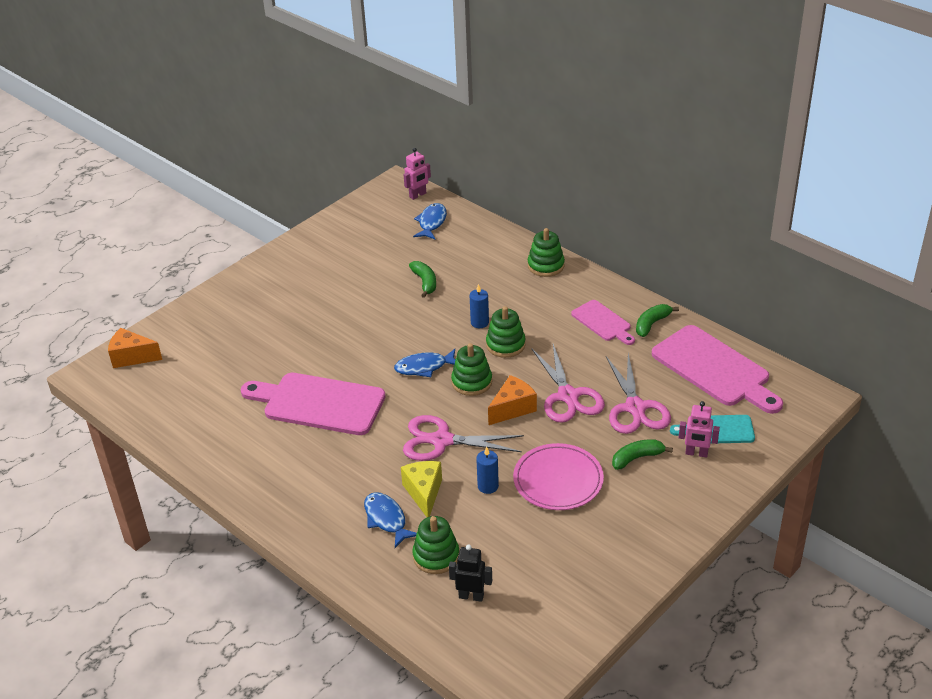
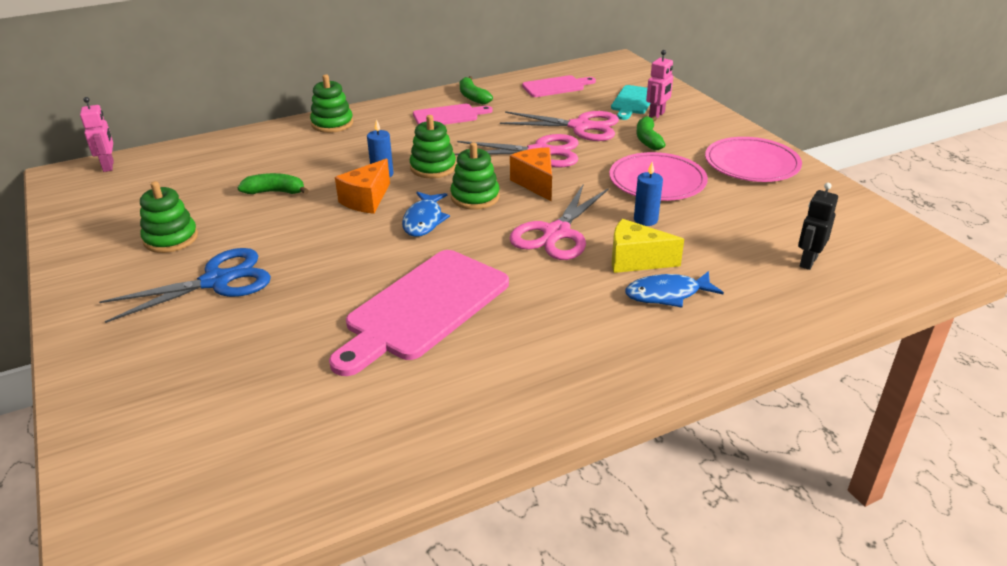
camera: 70 degrees left, 5 degrees down
(132, 357) = (128, 494): orange cheese -> orange cheese (366, 200)
(309, 305) = (217, 281): none -> blue scissors
(431, 222) = (172, 168): blue fish -> none
(436, 556) = (740, 272): green stacking toy -> green stacking toy (171, 238)
(630, 538) = (751, 164): none -> pink plate
(714, 369) = (556, 86): pink cutting board -> pink cutting board, size x0.55

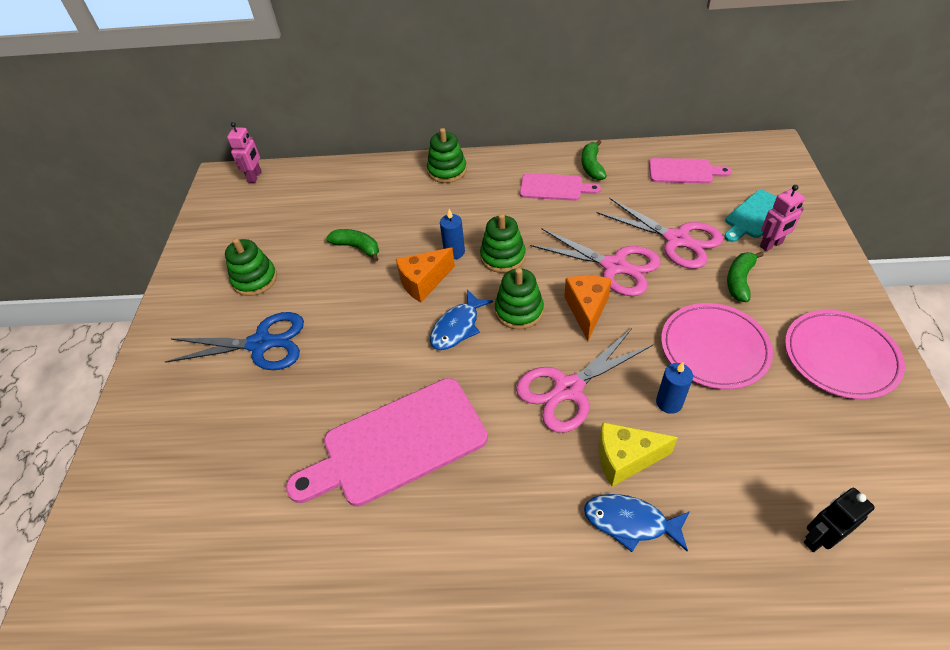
camera: 30 degrees right, 15 degrees up
(635, 260) = (625, 459): yellow cheese -> yellow cheese turned 45 degrees counterclockwise

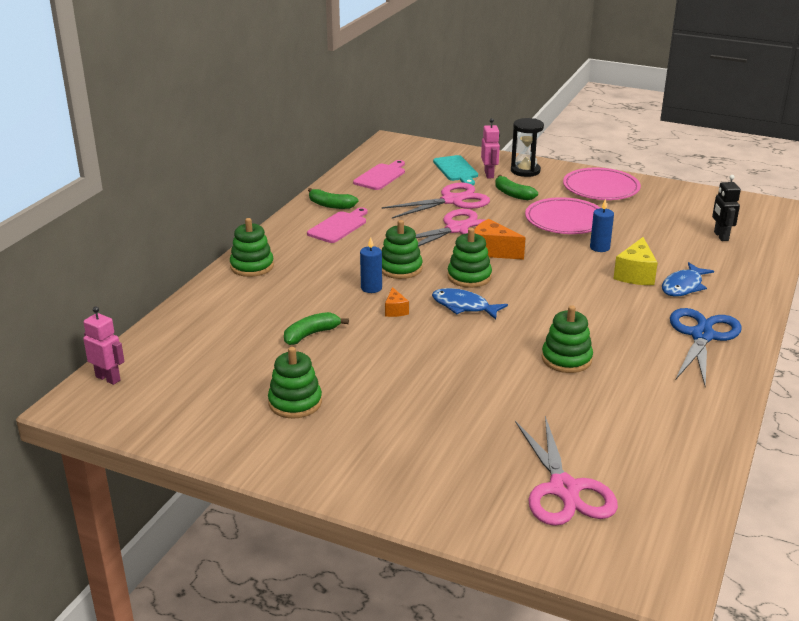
camera: 70 degrees left, 20 degrees down
(261, 344) = (395, 411): blue scissors -> blue scissors (702, 336)
(397, 444) = (566, 359): pink cutting board -> green stacking toy
(423, 282) = (395, 310): orange cheese -> orange cheese, size x0.57
(457, 327) = (464, 306): blue fish -> blue fish turned 150 degrees clockwise
(568, 389) = (563, 278): pink scissors -> pink scissors (564, 489)
(814, 270) = (525, 171): none -> black hourglass

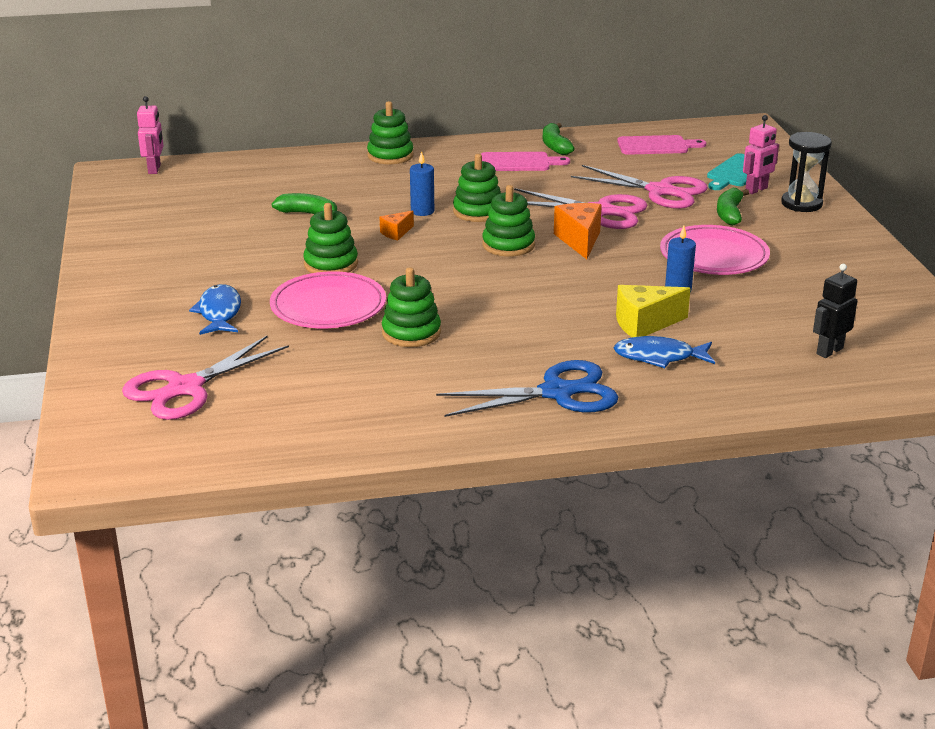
camera: 55 degrees right, 0 degrees up
(295, 402) = (196, 242): green stacking toy -> green stacking toy (331, 264)
(464, 306) = (446, 259): blue fish -> blue fish (219, 313)
(601, 188) = (833, 253): pink plate -> pink plate (328, 306)

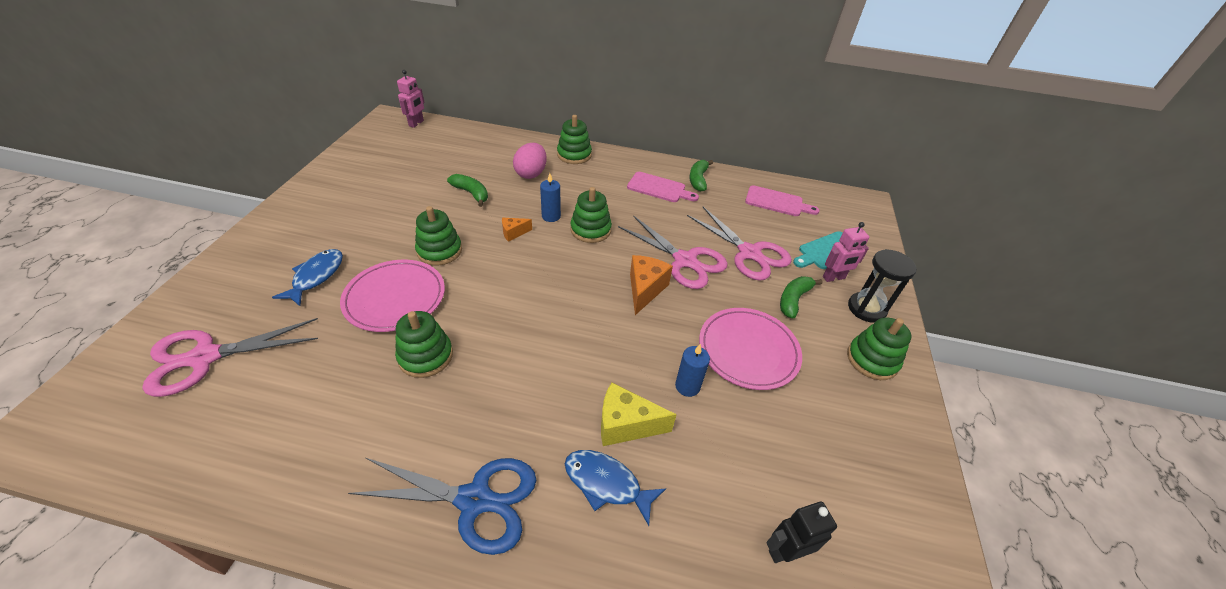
camera: 20 degrees right, 15 degrees up
(358, 182) = (531, 173): none -> pink egg
(508, 245) = (585, 275): green stacking toy -> green stacking toy (872, 360)

